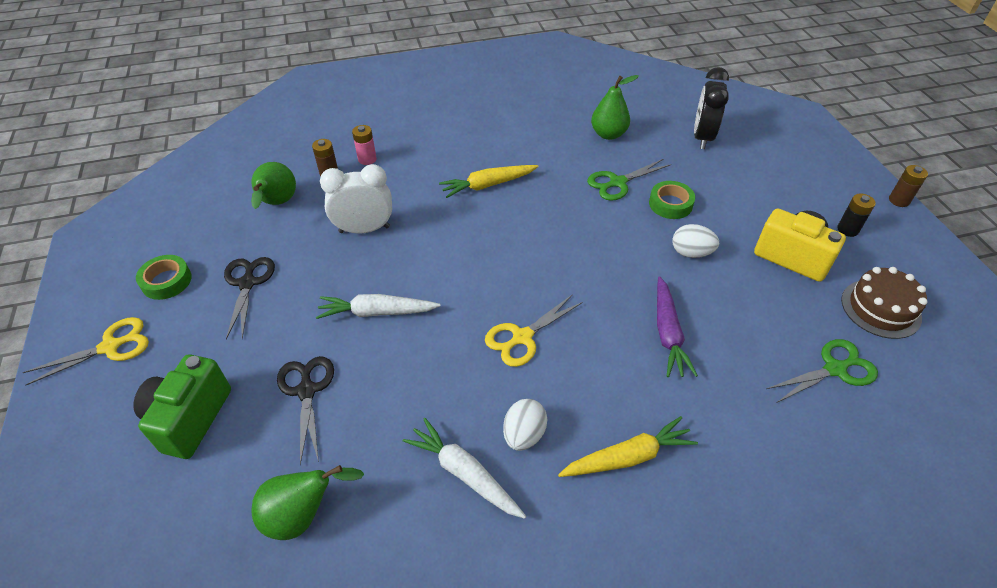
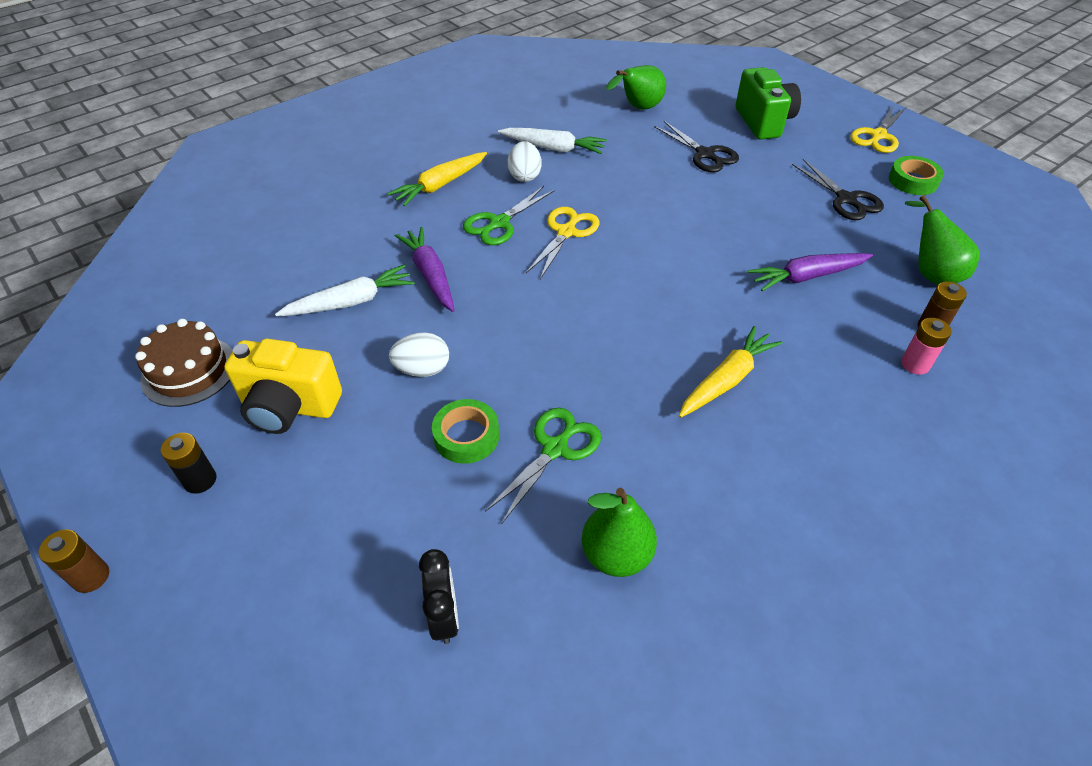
camera: 155 degrees right, 0 degrees up
(364, 229) = (807, 277): white clock -> purple carrot
(377, 312) = (709, 212): white carrot -> white carrot (351, 302)
(702, 137) = (444, 616): black clock -> black clock, size x0.65
(834, 369) = (259, 292): green scissors -> green scissors (499, 223)

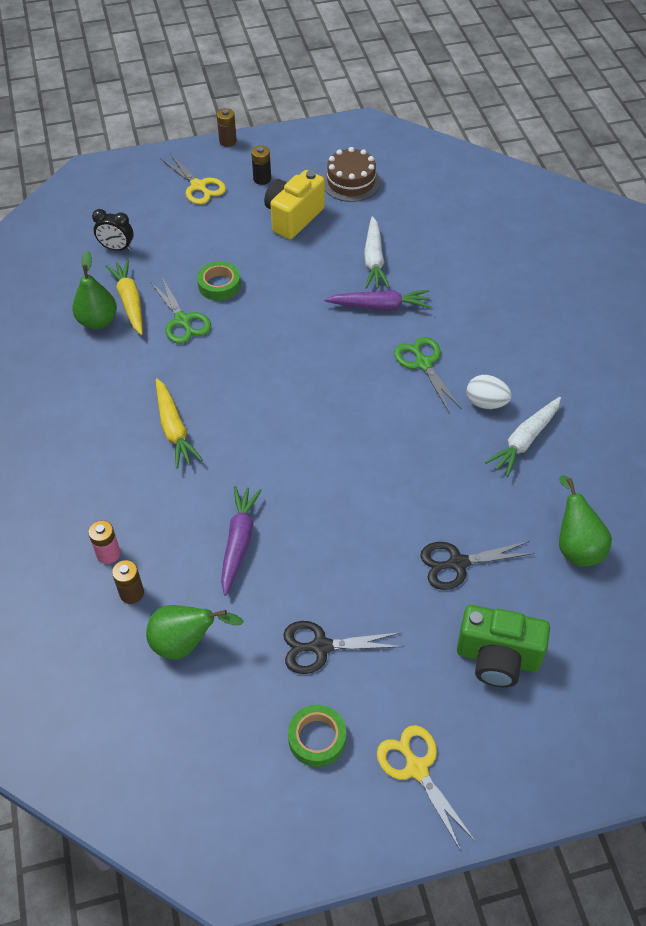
camera: 115 degrees right, 5 degrees up
(422, 369) = (286, 279): white egg -> none
(440, 185) = (498, 342): yellow carrot -> yellow carrot (130, 301)
(566, 232) = (388, 402): yellow scissors -> yellow scissors (198, 186)

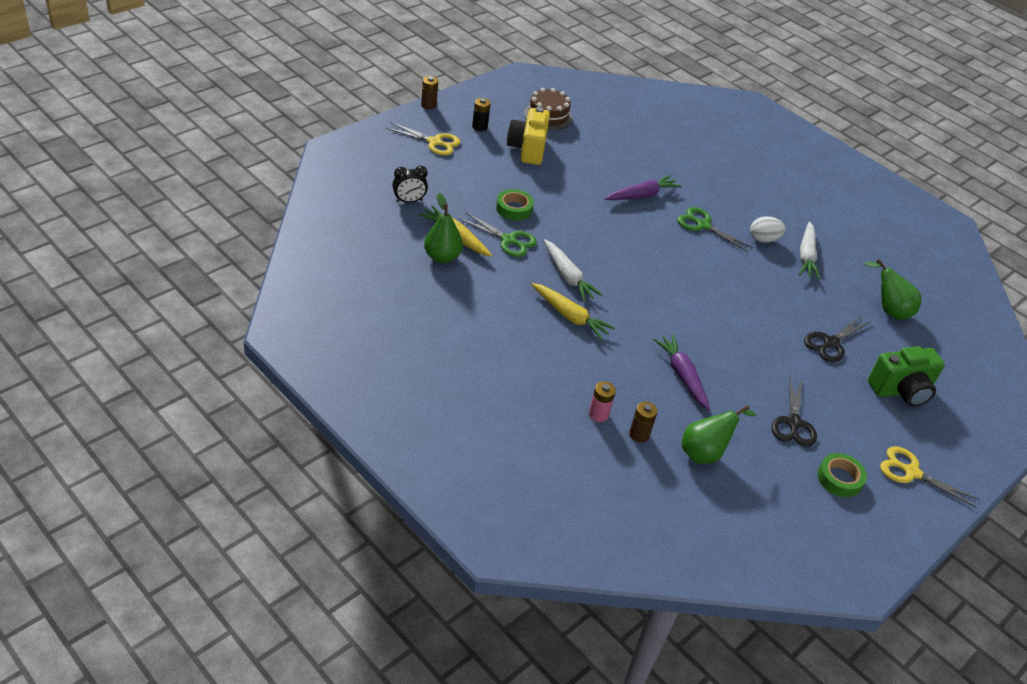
camera: 35 degrees left, 10 degrees down
(321, 647) = (793, 423): black scissors -> black scissors turned 45 degrees counterclockwise
(374, 260) = (611, 165): white carrot -> white carrot (568, 276)

